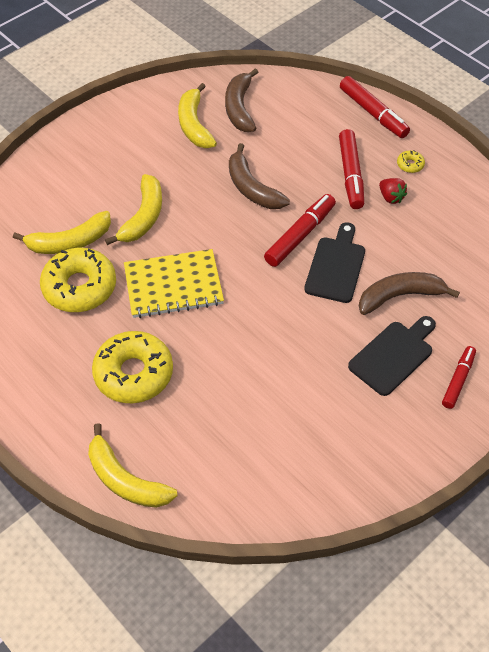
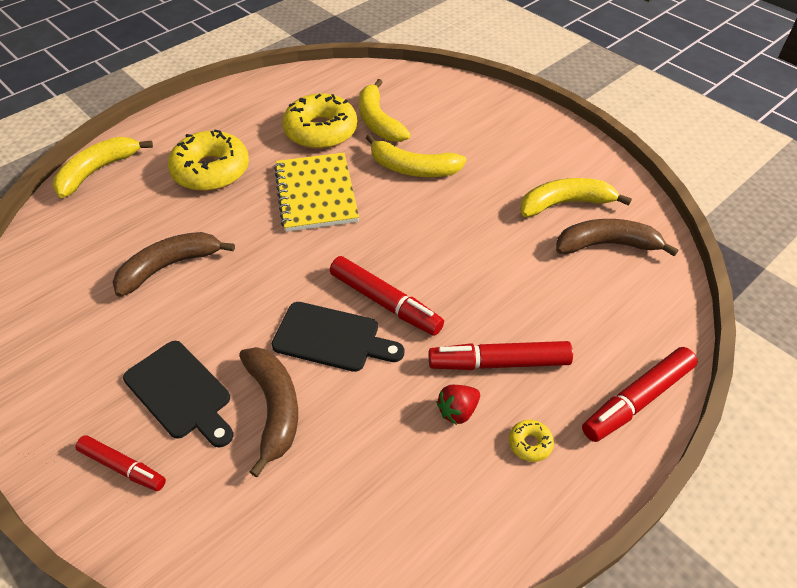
camera: 90 degrees right, 5 degrees down
(252, 188) = (463, 257): brown banana -> brown banana (169, 266)

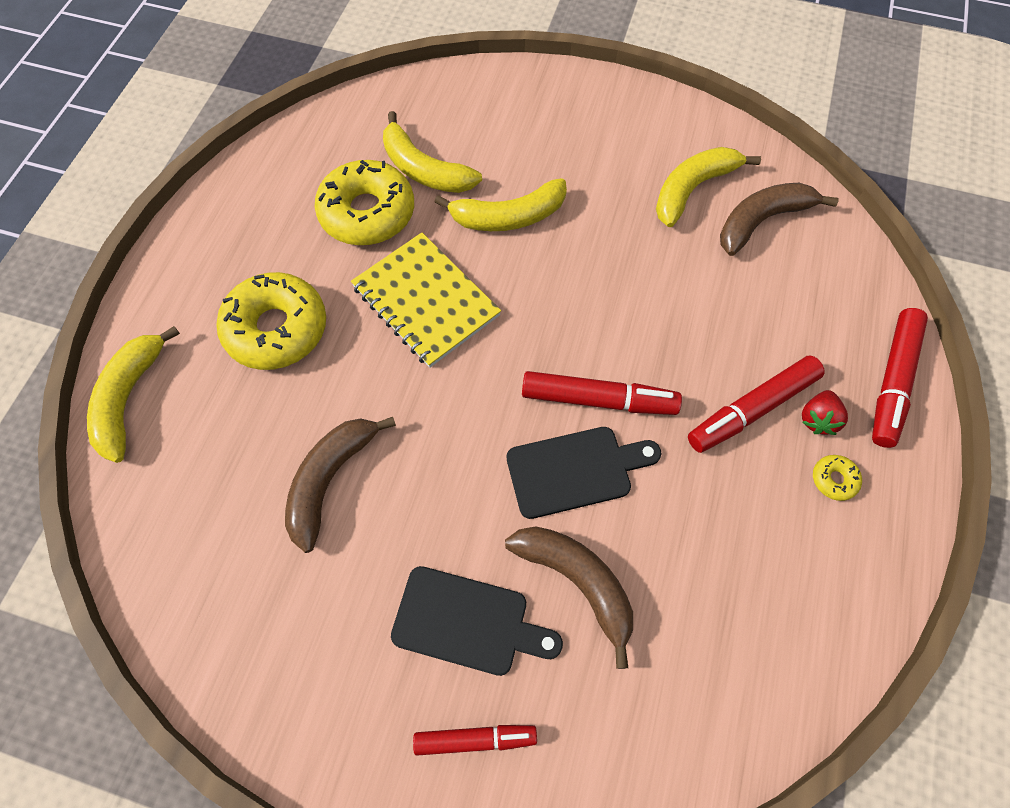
camera: 30 degrees left, 15 degrees up
(457, 411) = (750, 483): red strawberry -> red strawberry (817, 419)

